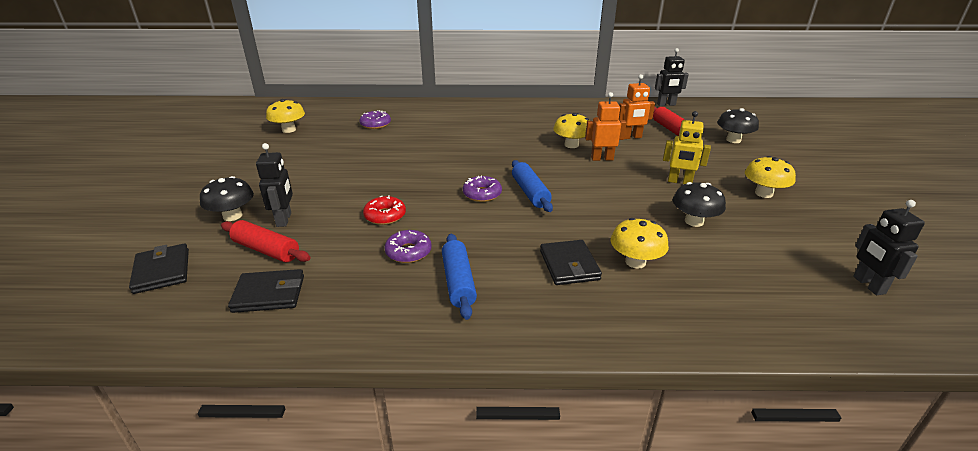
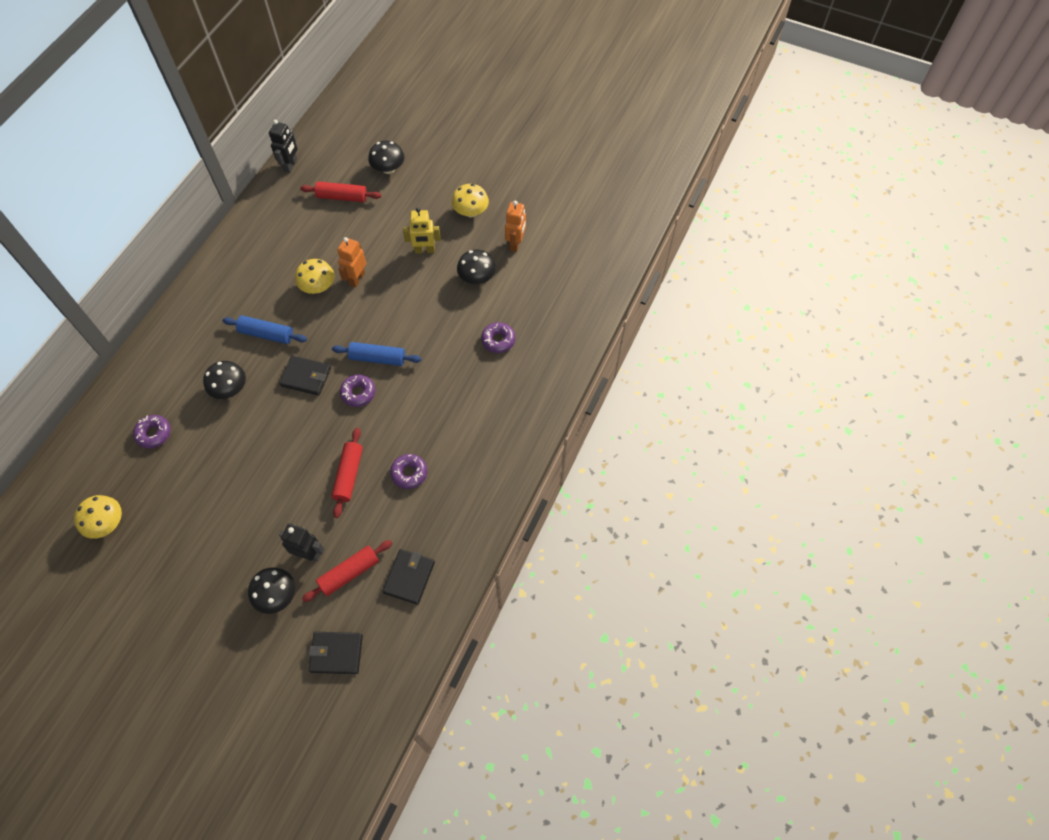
camera: 65 degrees left, 30 degrees up
(385, 216) = (349, 475): red donut -> red rolling pin
(436, 139) = (230, 389): none -> black mushroom
(458, 282) = (461, 453): blue rolling pin -> blue rolling pin (266, 334)
(569, 265) = (480, 380): black wallet -> black wallet (306, 377)
(631, 137) = (334, 235): orange robot -> orange robot (516, 244)
(635, 262) = (498, 340): yellow mushroom -> purple donut
(679, 182) = (424, 250): yellow robot -> yellow robot turned 45 degrees clockwise
(868, 285) = (582, 238): black robot -> none

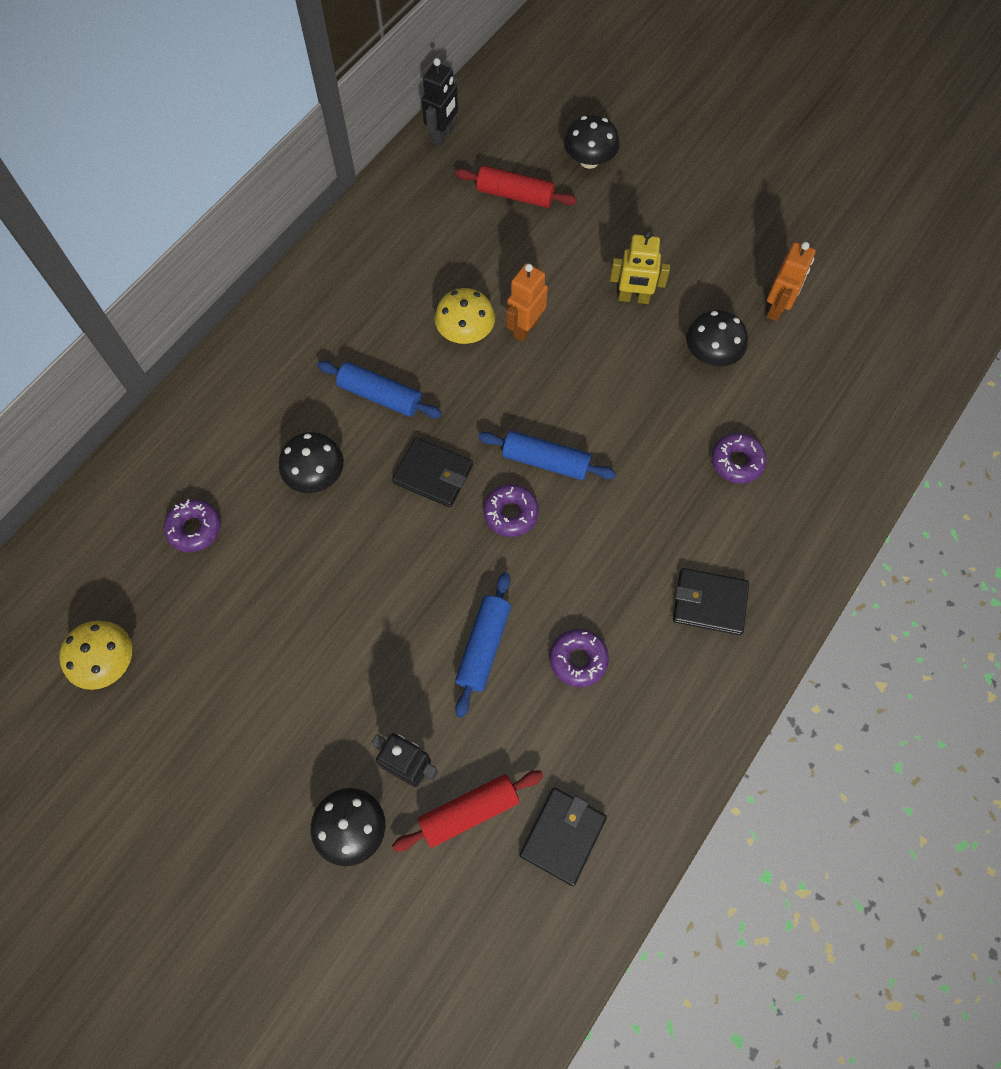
camera: 10 degrees right, 5 degrees up
(336, 653) = (436, 945): black wallet -> black wallet (709, 603)
(349, 475) = (483, 647): red rolling pin -> blue rolling pin
(471, 212) = (710, 246): yellow mushroom -> none

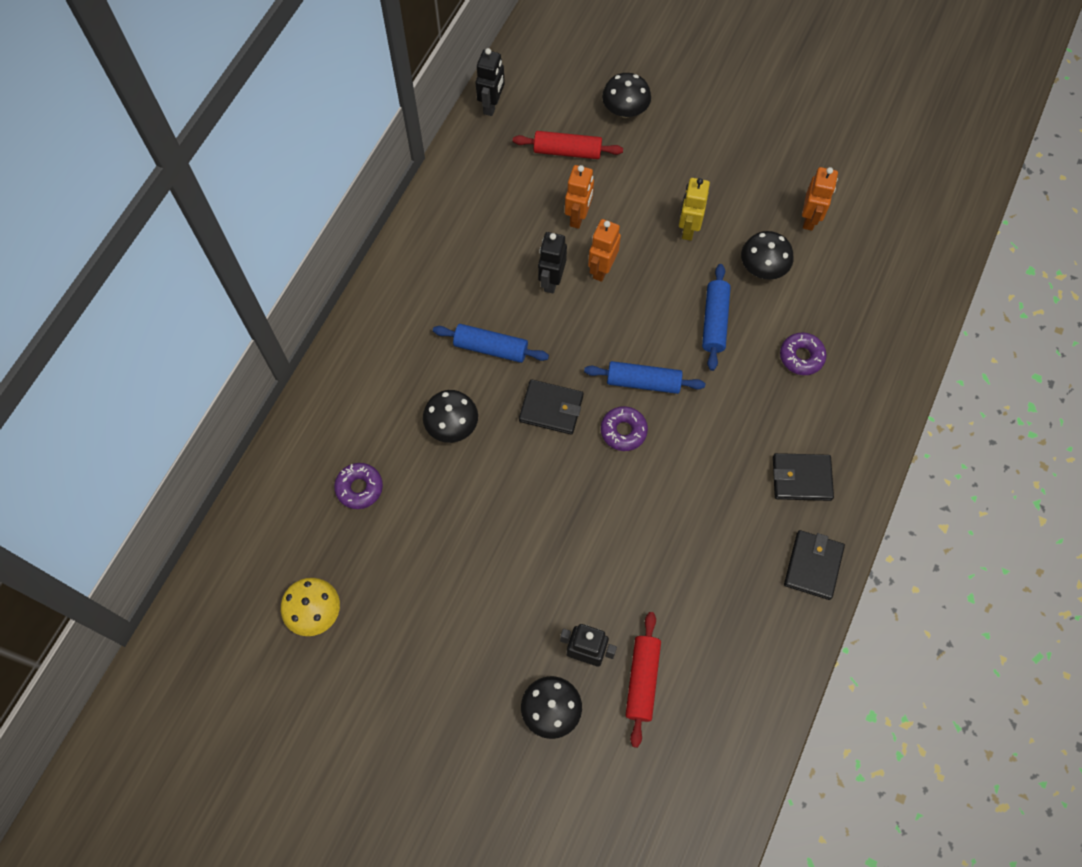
camera: 10 degrees left, 0 degrees up
(465, 332) = (551, 281): yellow mushroom -> black robot
(469, 812) = (642, 680): red rolling pin -> red rolling pin turned 45 degrees counterclockwise
(483, 647) = (625, 545): blue rolling pin -> blue rolling pin (714, 321)
(511, 267) = (578, 217): none -> orange robot
(563, 836) = (721, 686): black wallet -> black wallet (813, 566)
(578, 659) = (704, 543): purple donut -> none
(633, 298) = (688, 228): yellow robot -> yellow robot turned 105 degrees clockwise

